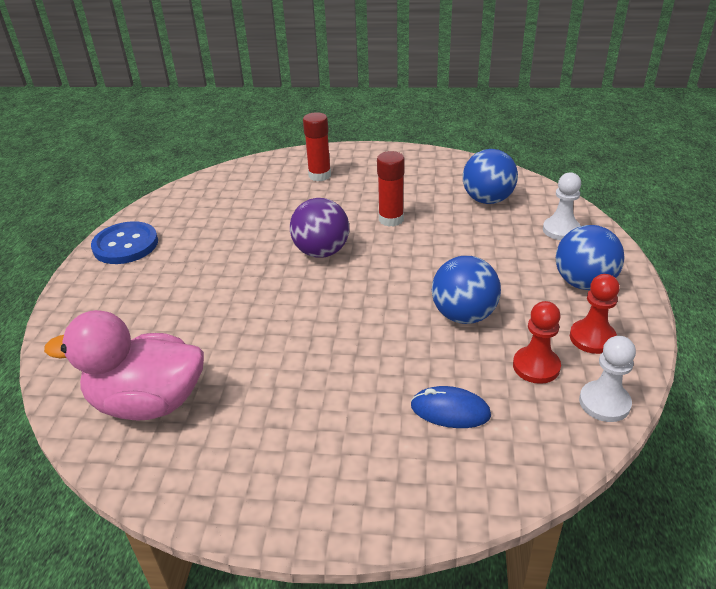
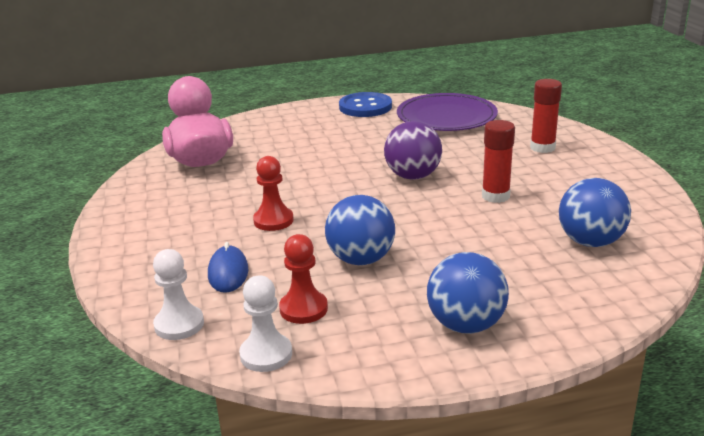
camera: 70 degrees right, 10 degrees down
(207, 204) = (446, 117): none -> purple plate
(561, 230) = (569, 299): white pawn -> white pawn (179, 324)
(592, 338) = (365, 339): red pawn -> red pawn (273, 220)

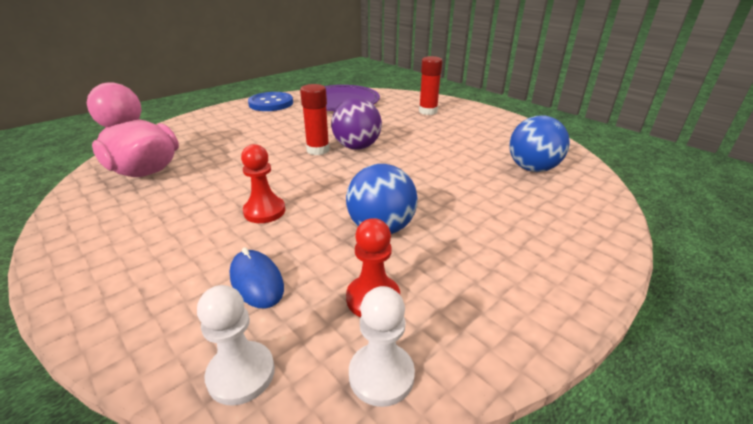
camera: 30 degrees left, 5 degrees up
(466, 325) = (530, 265): blue ball -> none
(495, 196) = (433, 150): red glue stick -> red glue stick (318, 150)

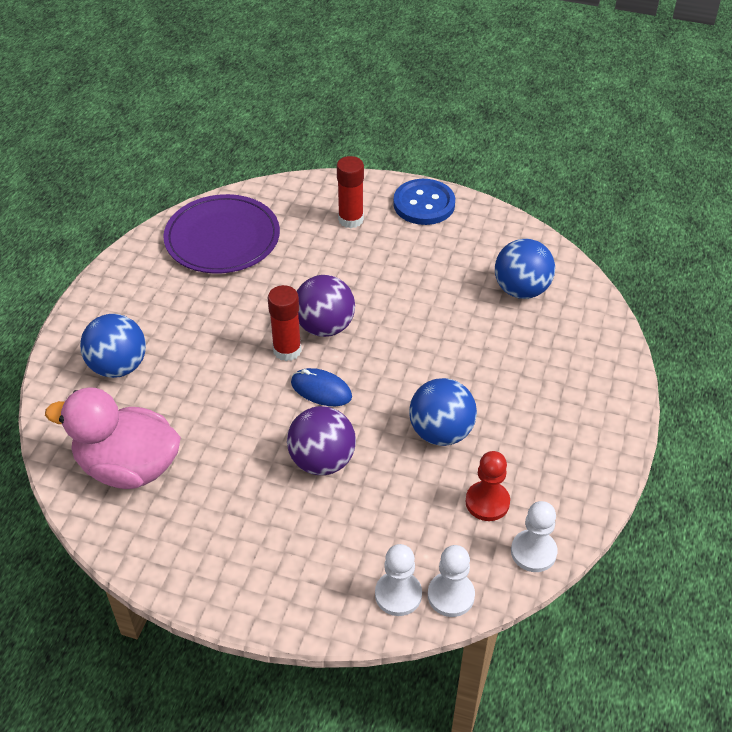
camera: 30 degrees left, 15 degrees up
(193, 342) = (398, 594): none -> white pawn
(212, 129) = (118, 366): none -> blue ball
(256, 281) = (391, 531): blue mouse -> blue mouse (321, 390)
(264, 211) = (322, 461): red pawn -> purple ball
(271, 103) = (131, 279): blue button -> blue button (424, 204)

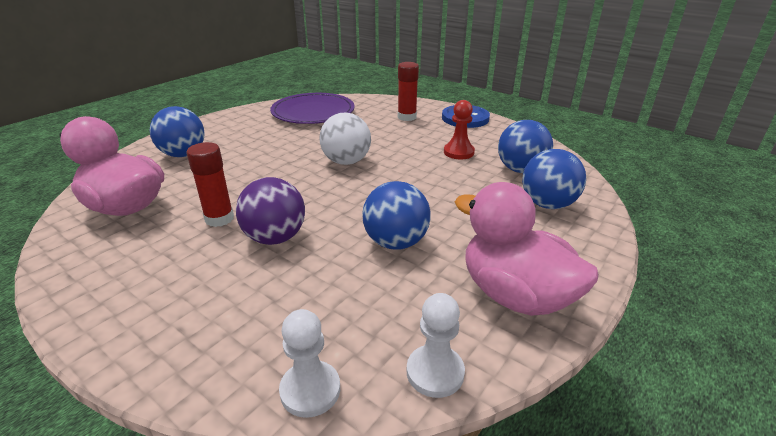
camera: 20 degrees right, 15 degrees down
(287, 350) = (307, 168): red glue stick -> red glue stick (219, 218)
(321, 390) = (313, 194): blue mouse -> none
(325, 327) = (346, 162): purple ball -> white ball
(398, 594) = (253, 370): white pawn -> none
(487, 502) = (408, 308): red pawn -> red pawn (458, 152)
(563, 338) = (547, 204): none -> blue ball
(568, 461) = (515, 295): none -> pink duck

